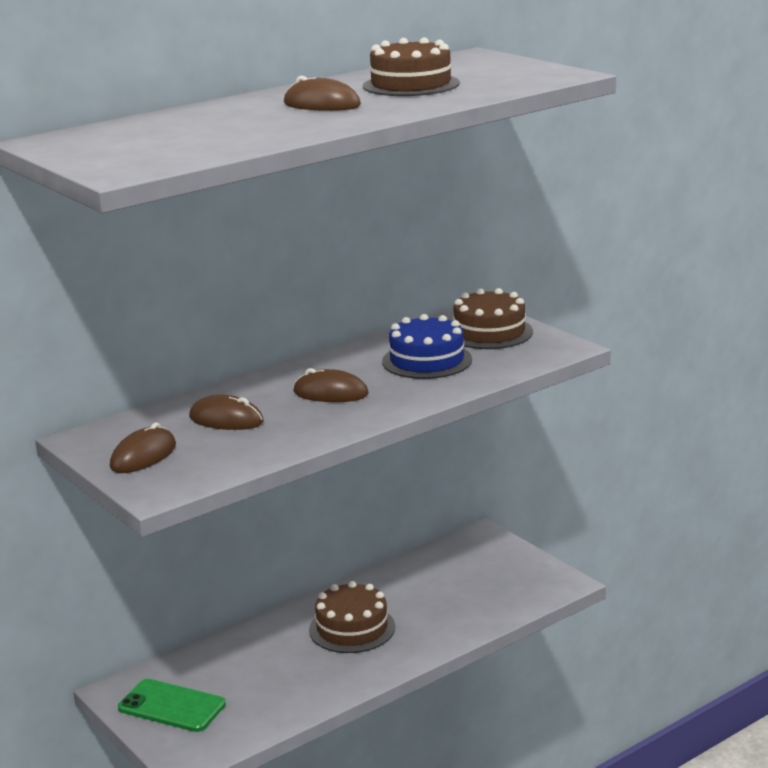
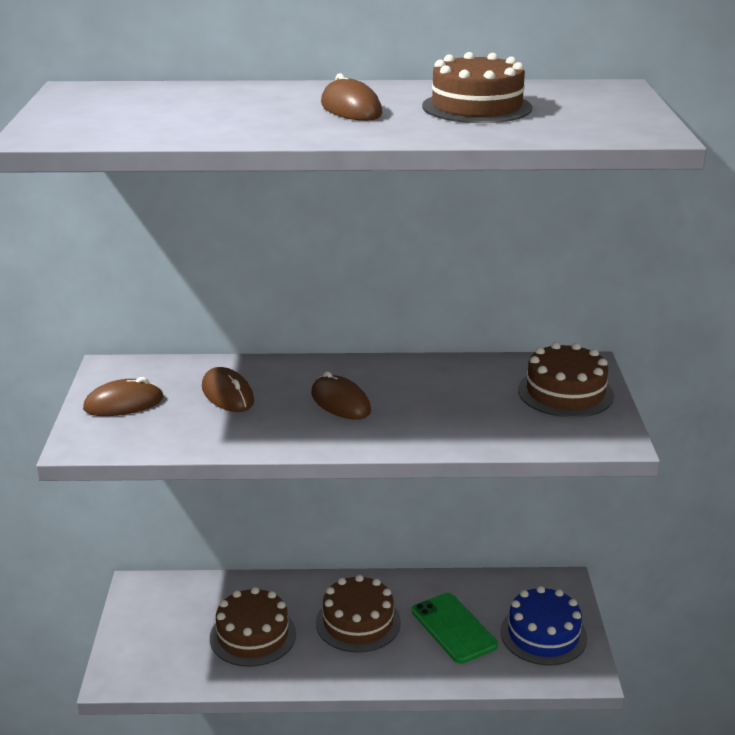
camera: 35 degrees right, 5 degrees up
(172, 706) = (157, 622): green phone -> green phone (453, 628)
(273, 676) = (253, 635): none -> brown cake
(427, 360) = (467, 401): blue cake -> blue cake (543, 634)

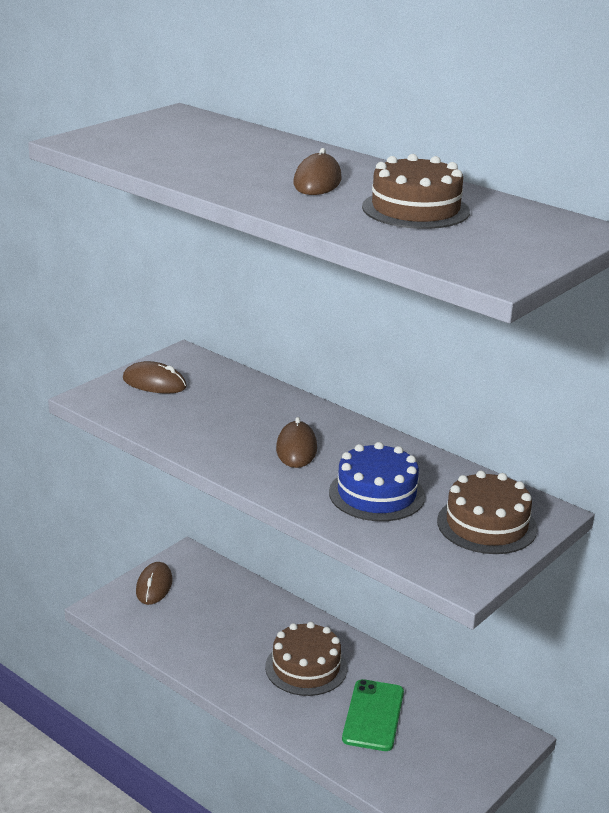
camera: 40 degrees right, 0 degrees up
(227, 394) = (229, 407): brown mouse -> brown mouse (154, 586)
(253, 635) = (221, 632): brown cake -> none
(543, 634) = (441, 765): blue cake -> blue cake (376, 494)

